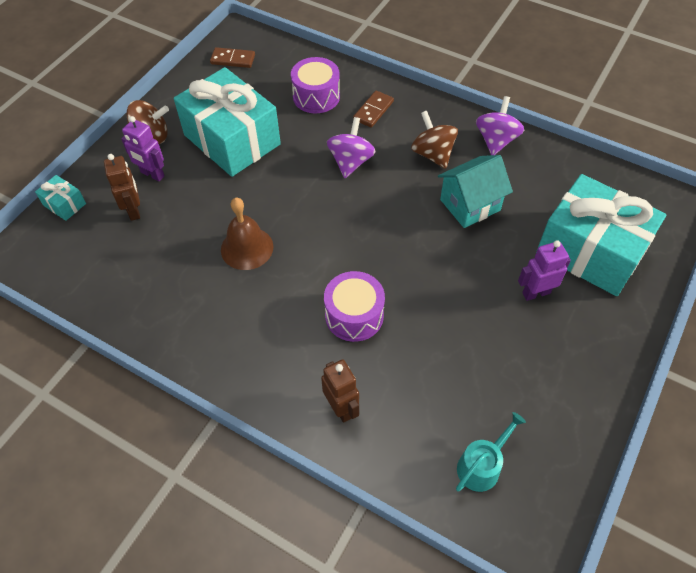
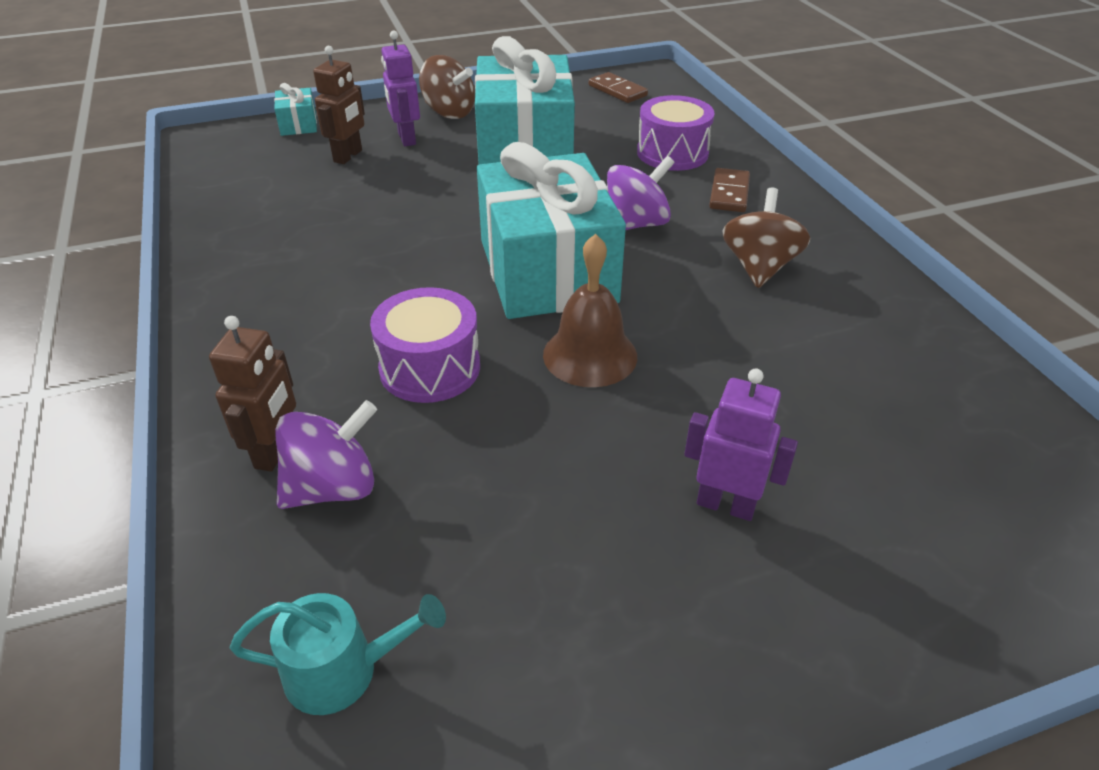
camera: 40 degrees right, 15 degrees down
(247, 248) = (406, 239): brown bell -> brown bell (590, 355)
(373, 111) = (729, 193): brown domino -> brown domino turned 60 degrees counterclockwise
(470, 205) = (747, 344): turquoise house -> none
(496, 140) = (879, 297): purple spinning top -> purple spinning top (333, 487)
(590, 251) = (896, 511): turquoise gift -> turquoise gift (547, 271)

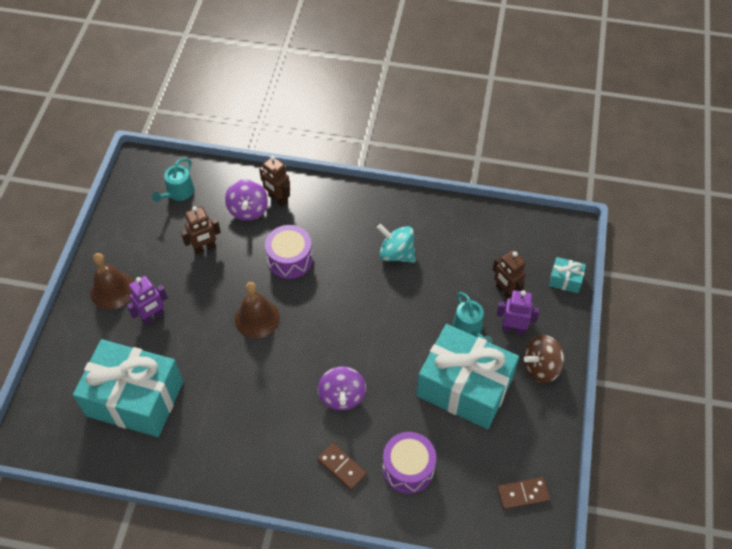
camera: 120 degrees right, 15 degrees up
(336, 257) = (396, 254): none -> turquoise spinning top
(432, 165) = (469, 328): none -> turquoise watering can
(489, 510) = (205, 248): none -> brown robot
(547, 271) = (327, 333): turquoise gift -> turquoise gift (135, 399)
(738, 628) = (112, 290): none -> brown bell
(759, 267) = (266, 429): brown spinning top -> none

